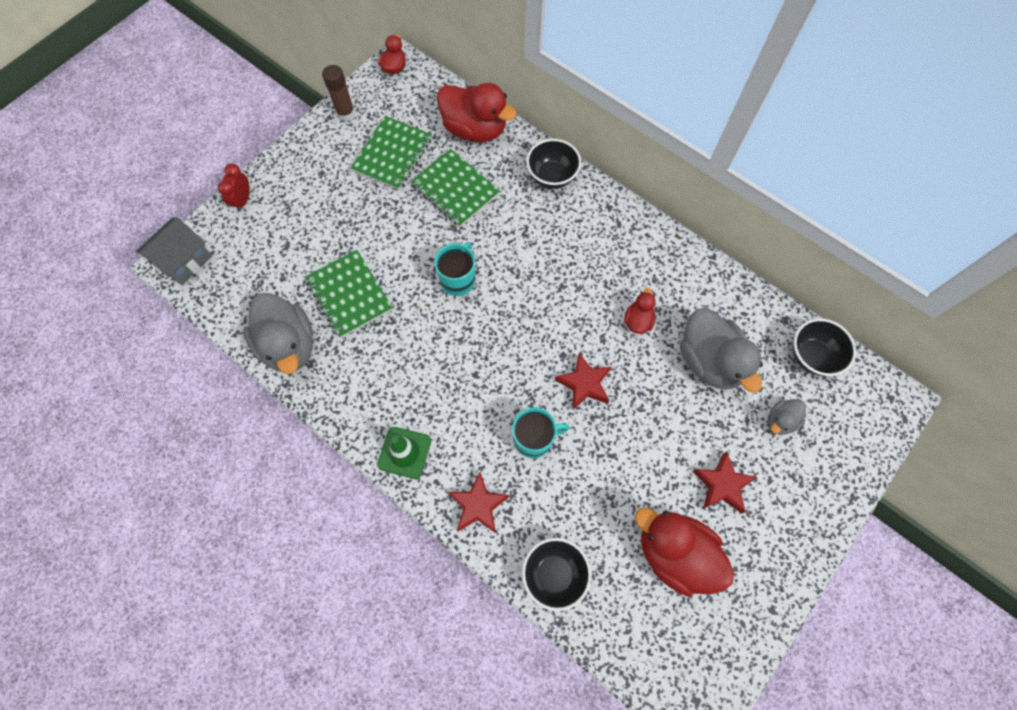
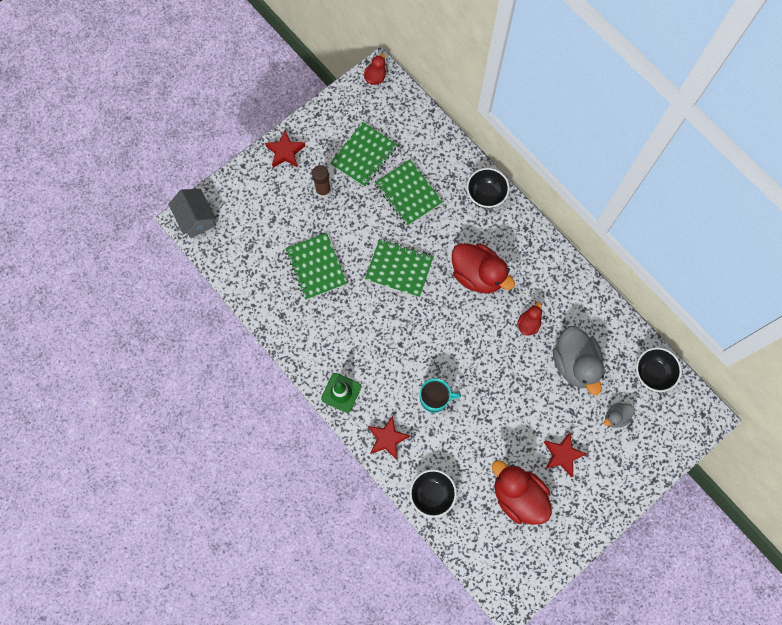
camera: 10 degrees right, 5 degrees up
(184, 260) = (196, 219): grey house -> grey house turned 75 degrees counterclockwise
(243, 200) = (244, 176): red clock -> none
(289, 345) = (267, 299): grey duck -> none
(346, 113) = (331, 113): brown glue stick -> brown glue stick (323, 190)
(458, 279) = (399, 268): turquoise mug -> green notebook
(475, 129) = (432, 144): red duck -> red duck (478, 275)
(584, 384) = (478, 365): red star -> red star (285, 152)

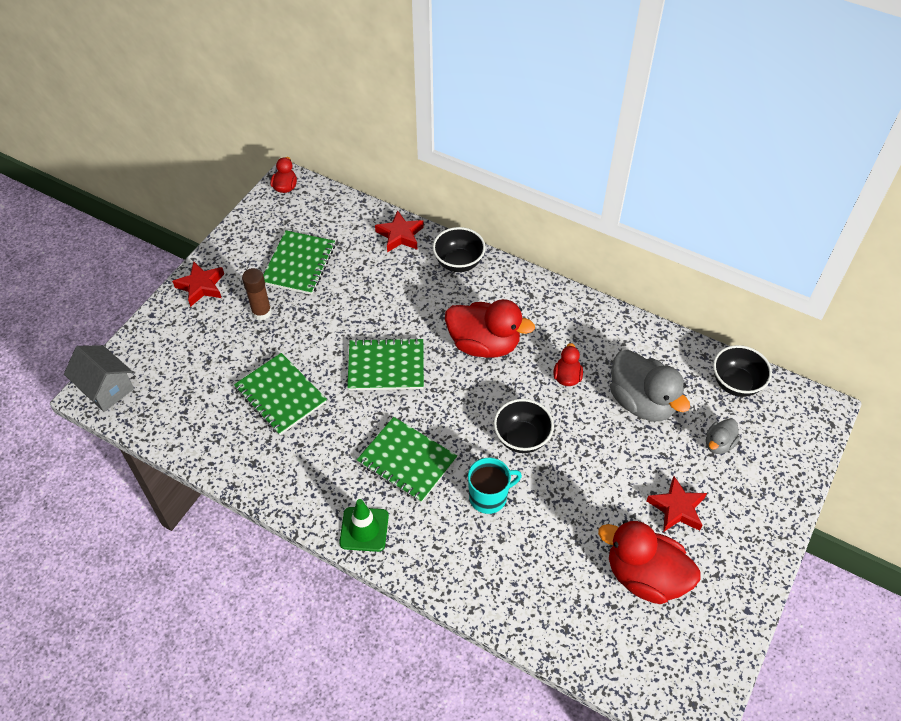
camera: 20 degrees left, 20 degrees down
(387, 438) = (446, 565): red star -> red star (400, 235)
(408, 194) = (367, 287): green notebook -> green notebook (407, 461)
(432, 494) = (533, 614): black bowl -> black bowl (522, 438)

